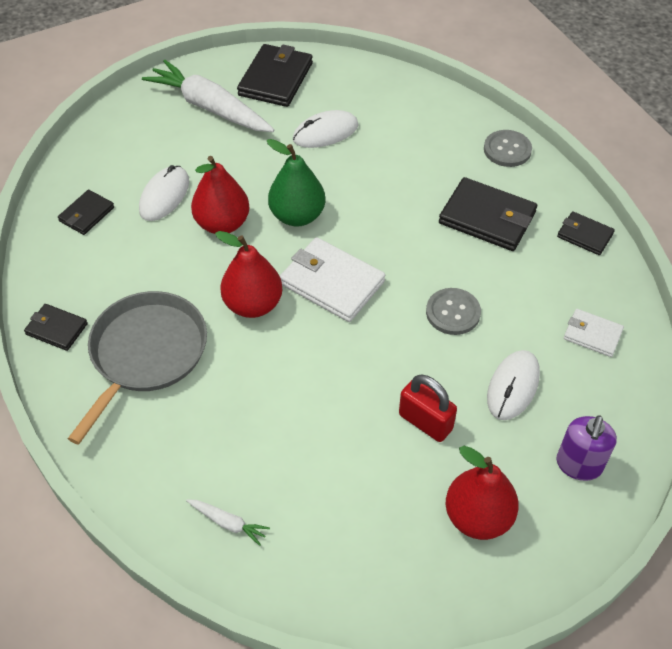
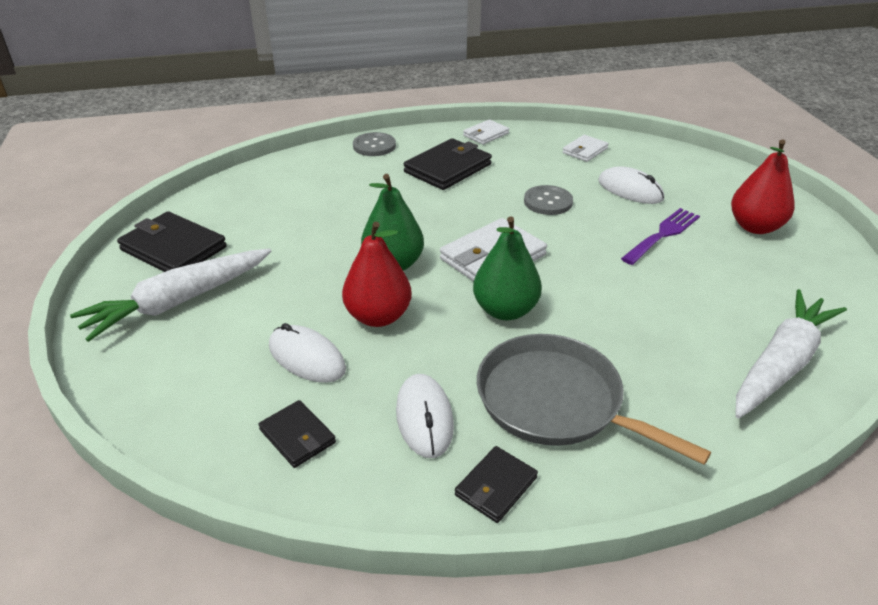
camera: 75 degrees left, 15 degrees down
(228, 523) = (781, 364): white carrot -> white carrot, size x2.37
(253, 304) = (505, 310): red pear -> green pear
(325, 132) = (284, 230): white mouse -> white mouse (424, 418)
(425, 422) = (663, 234): red padlock -> purple fork
(578, 465) = (704, 178): purple soap dispenser -> none
(584, 235) = (486, 134): black wallet -> white wallet

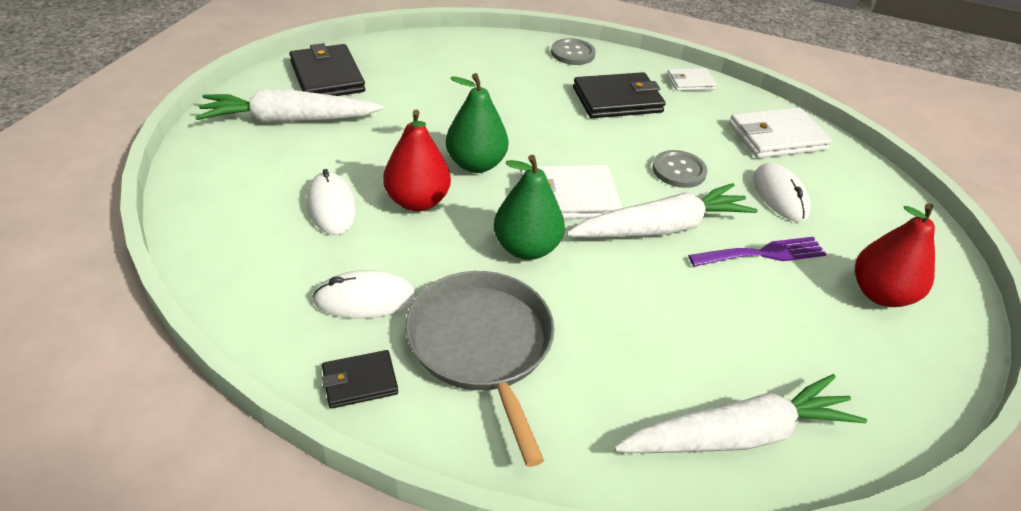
camera: 30 degrees right, 5 degrees up
(297, 436) = (264, 261): black wallet -> none
(424, 418) = (365, 299): white mouse -> white mouse turned 60 degrees clockwise
(581, 248) = (661, 228): none -> white carrot
(585, 151) = (776, 137): white wallet -> white wallet, size x1.77

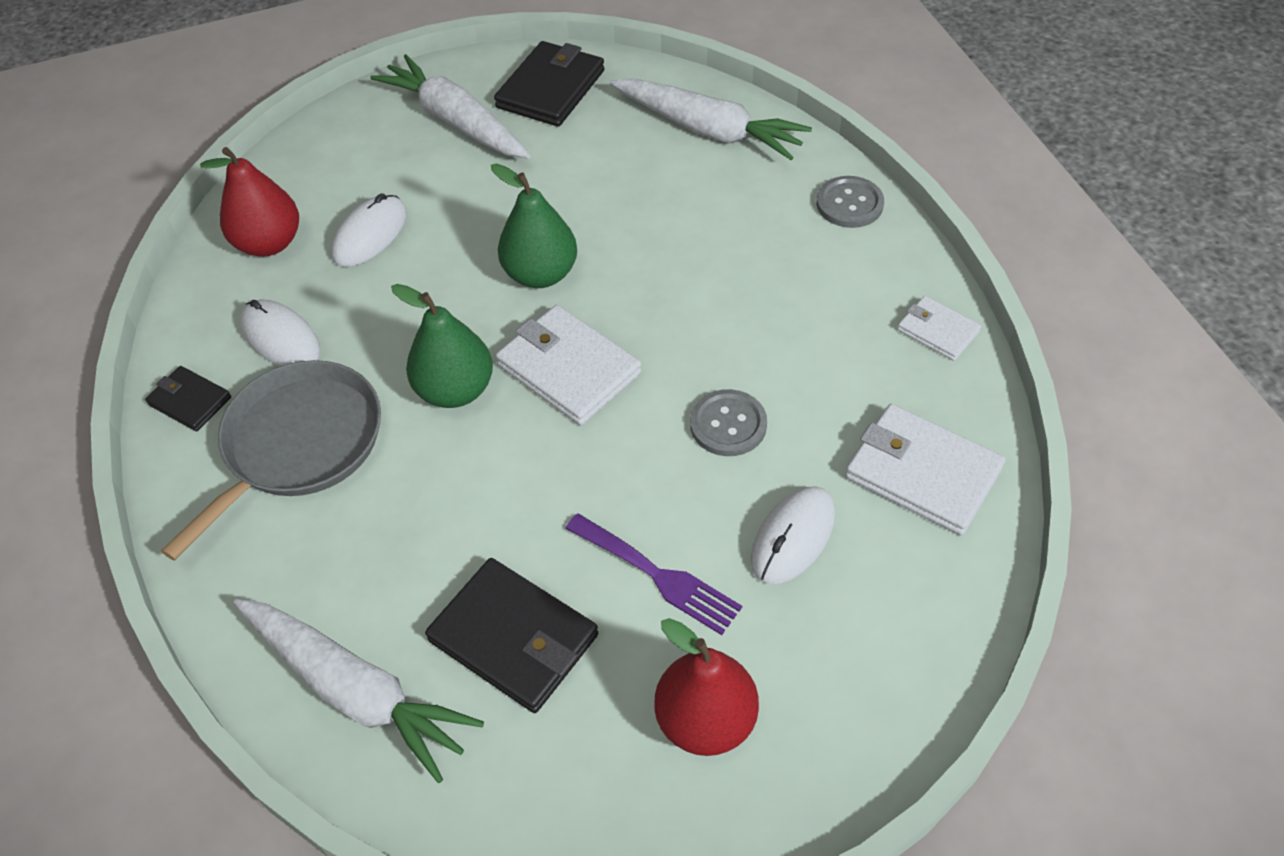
camera: 55 degrees right, 10 degrees up
(417, 201) = (438, 277): red pear -> red pear (269, 243)
(617, 100) = (803, 296): black wallet -> black wallet (514, 638)
(661, 228) = (604, 468): white carrot -> white carrot (708, 130)

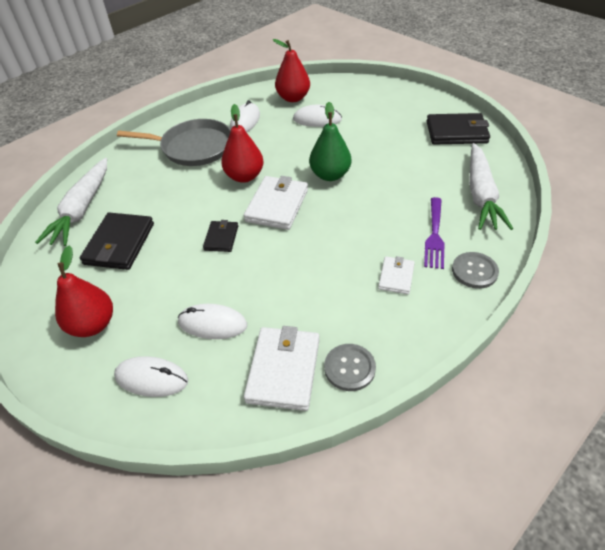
camera: 65 degrees right, 5 degrees down
(190, 401) = (201, 114): black wallet -> black wallet (221, 238)
(455, 121) = (406, 114): white carrot -> none
(455, 390) = (244, 176): green pear -> red pear
(658, 576) = (169, 279): purple fork -> purple fork (434, 235)
(728, 424) = (274, 273): grey button -> grey button (349, 368)
(865, 649) = (151, 378): none -> white mouse
(937, 331) = (400, 345): white wallet -> white wallet (396, 277)

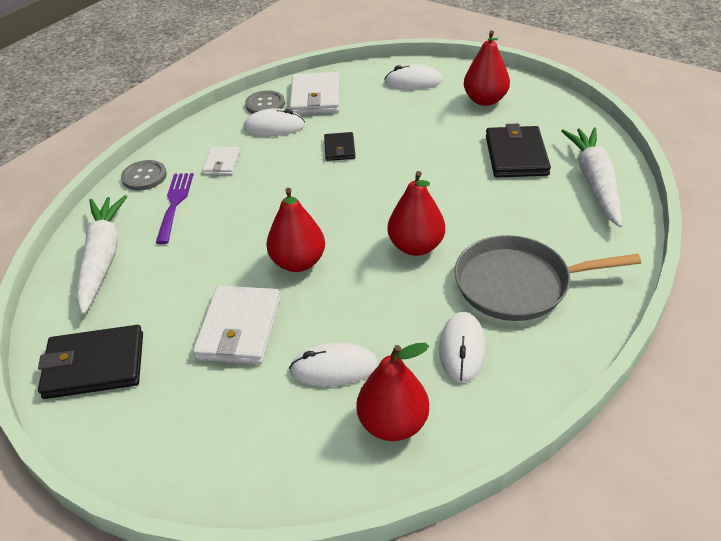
camera: 170 degrees right, 5 degrees down
(212, 324) = (383, 113): white mouse -> white mouse (274, 127)
(221, 238) = (409, 174): black wallet -> black wallet (339, 149)
(277, 205) = (359, 214): white wallet -> white wallet (239, 328)
(330, 175) = (298, 262): green pear -> red pear

